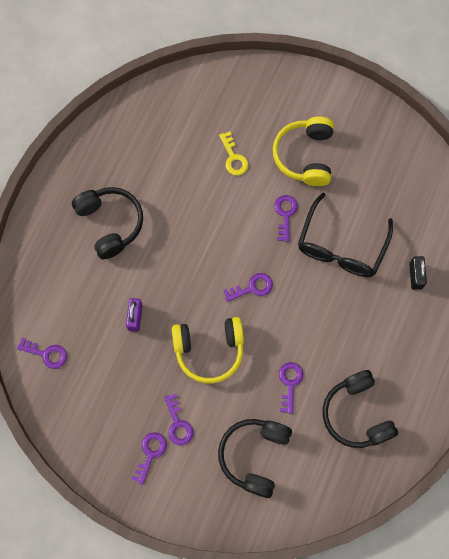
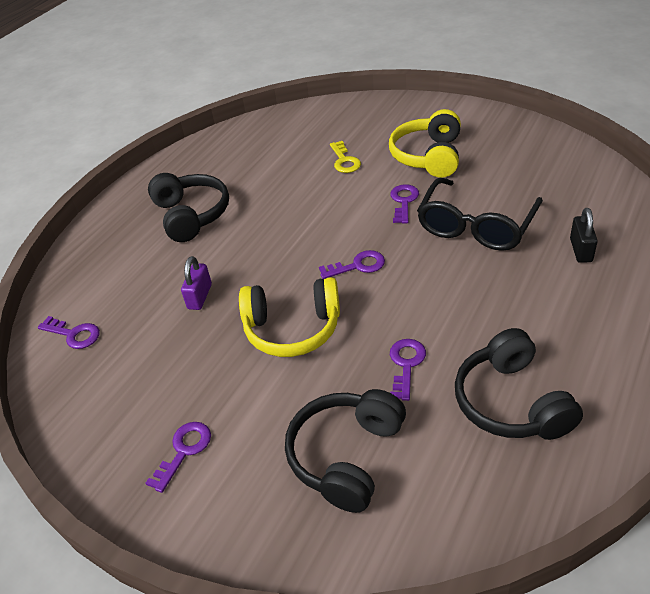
camera: 10 degrees right, 30 degrees down
(178, 424) = (233, 413): purple key -> none

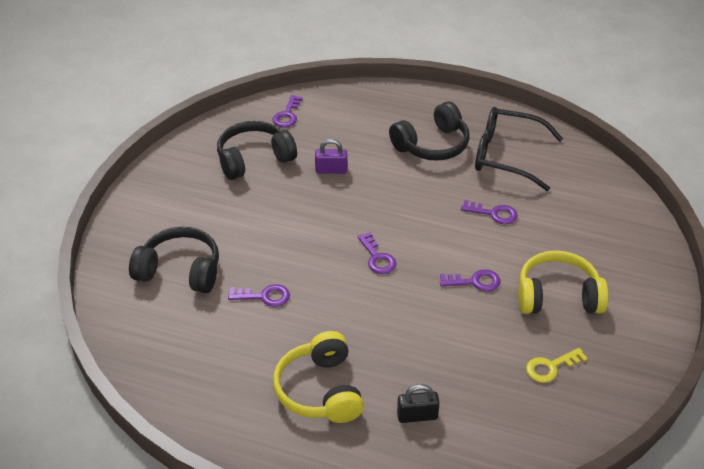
camera: 75 degrees right, 0 degrees up
(184, 451) = (186, 191): purple key -> purple key (494, 214)
(292, 329) = (299, 227): yellow headphones -> yellow headphones (320, 390)
(344, 161) = (535, 233): yellow key -> yellow key (550, 367)
(476, 226) = (444, 336): black glasses -> black glasses (506, 156)
(511, 402) = (228, 360): black headphones -> black headphones (254, 159)

